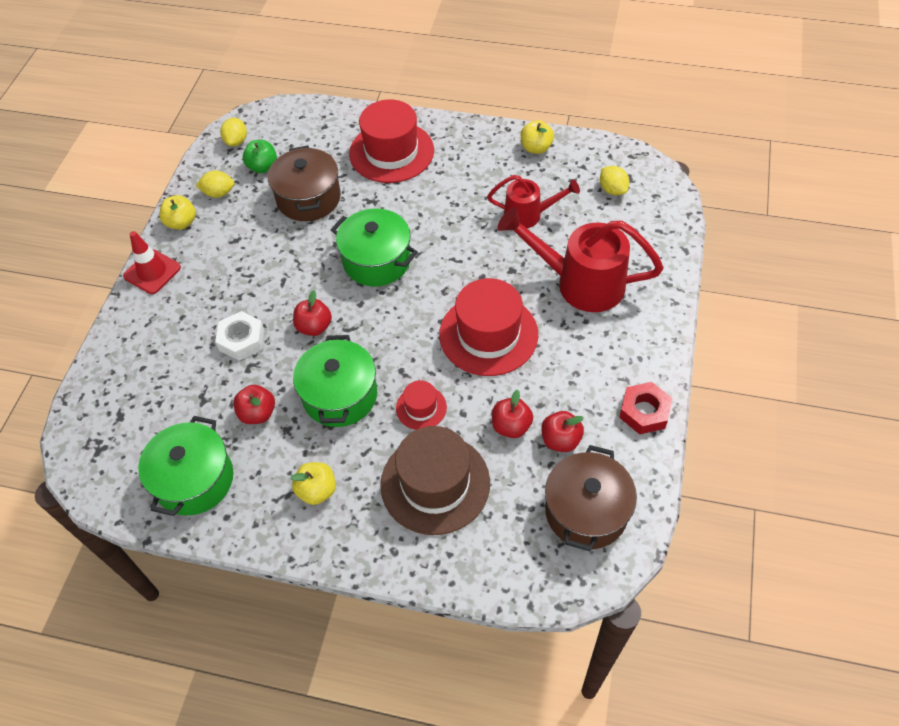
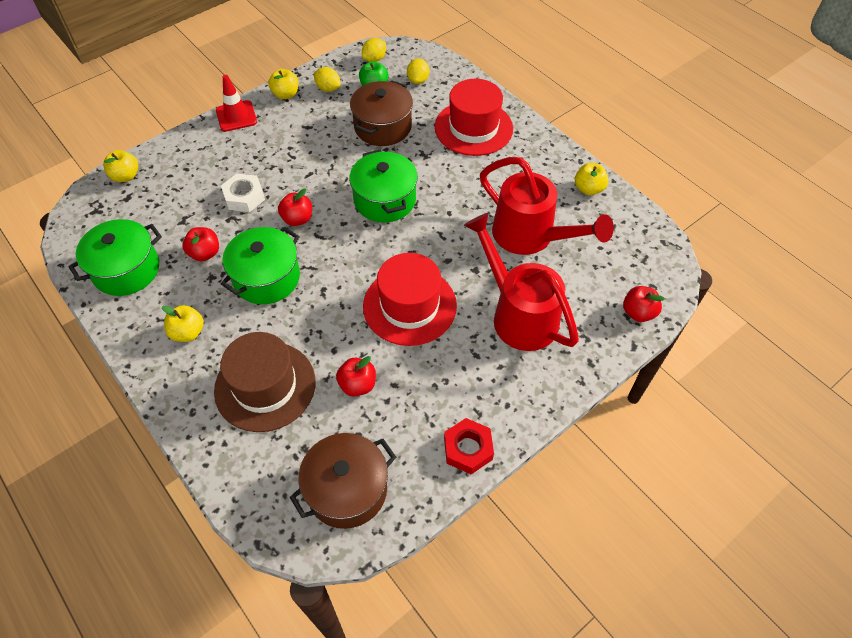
camera: 35 degrees right, 0 degrees up
(95, 397) = (126, 176): none -> yellow apple
(421, 407) = (310, 325): red hat -> none
(528, 215) = (530, 236): red watering can -> red watering can, size x1.70
(560, 440) = (382, 422): red apple -> red apple (638, 312)
(612, 190) = (619, 259): yellow lemon -> yellow lemon (418, 80)

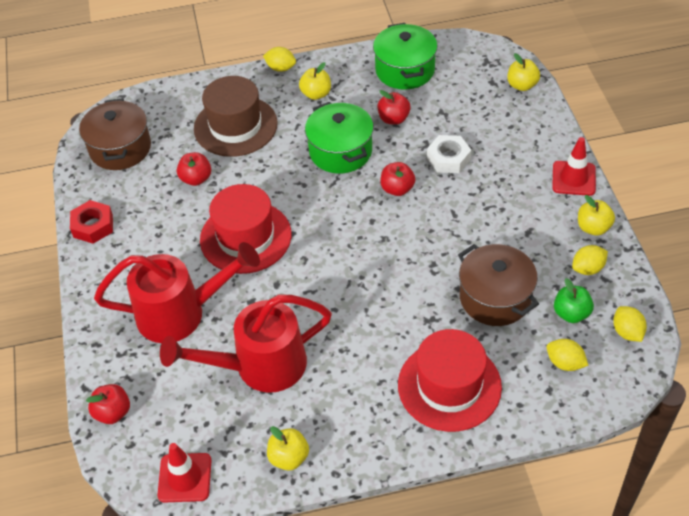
camera: 120 degrees right, 5 degrees down
(153, 385) = (280, 68): none -> yellow lemon
(385, 200) = (383, 262): green pot -> none
(649, 239) = (185, 478): none -> red traffic cone

